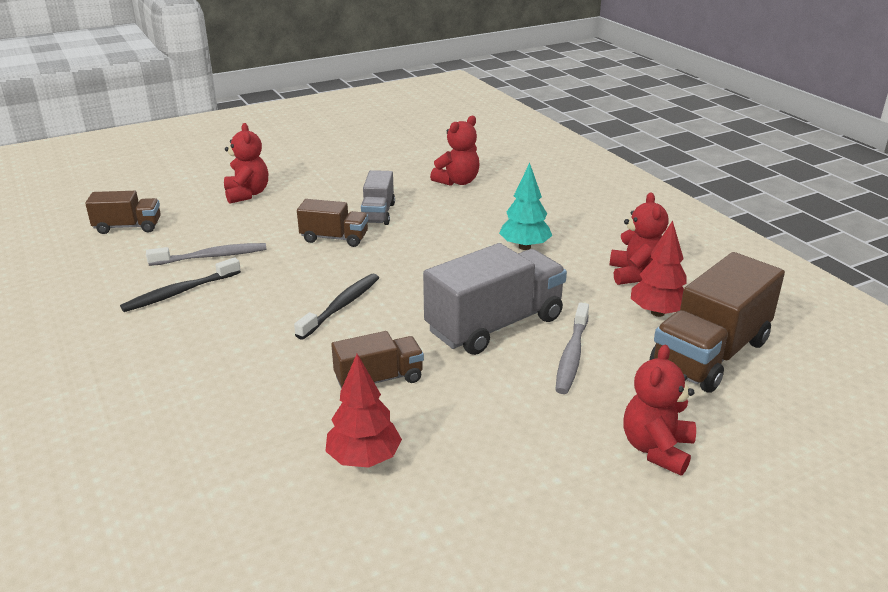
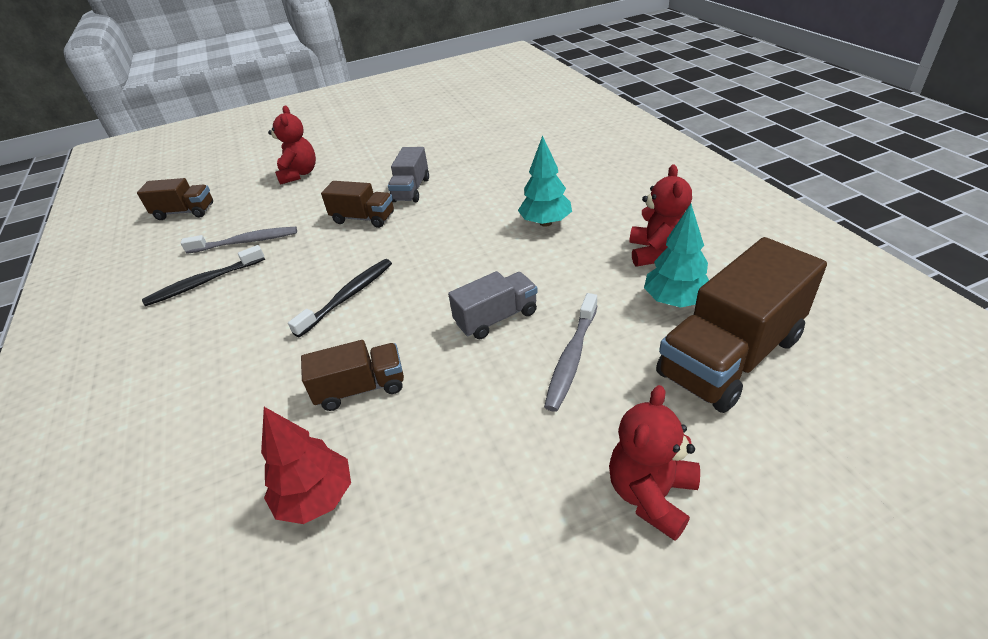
camera: 10 degrees right, 10 degrees up
(457, 181) = (494, 153): red teddy bear -> none
(495, 325) = (496, 318): grey truck -> grey truck, size x0.56
(658, 312) = (675, 301): red tree -> turquoise tree

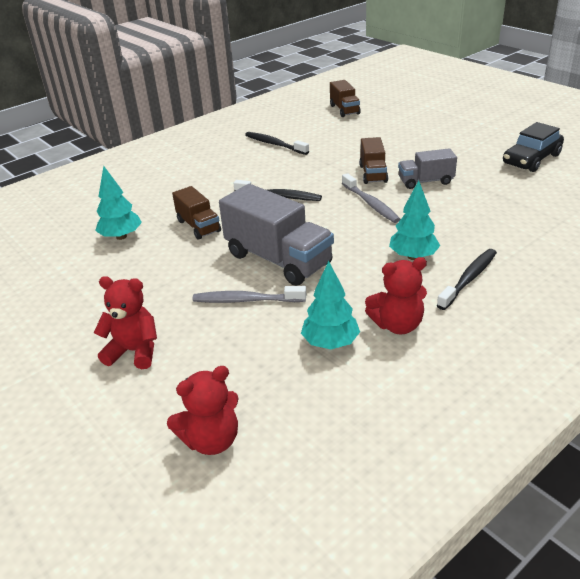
camera: 70 degrees right, 5 degrees down
(245, 242) = (322, 141): grey toothbrush -> grey toothbrush (370, 203)
(299, 174) = (418, 130): red teddy bear -> red teddy bear (211, 440)
(317, 497) = (121, 236): red tree -> turquoise tree
(424, 131) = (531, 159): none -> black car
(496, 318) = (278, 259): grey truck -> grey truck, size x1.79
(599, 201) = (468, 279): none -> black toothbrush
(730, 356) = (269, 378): brown truck -> none

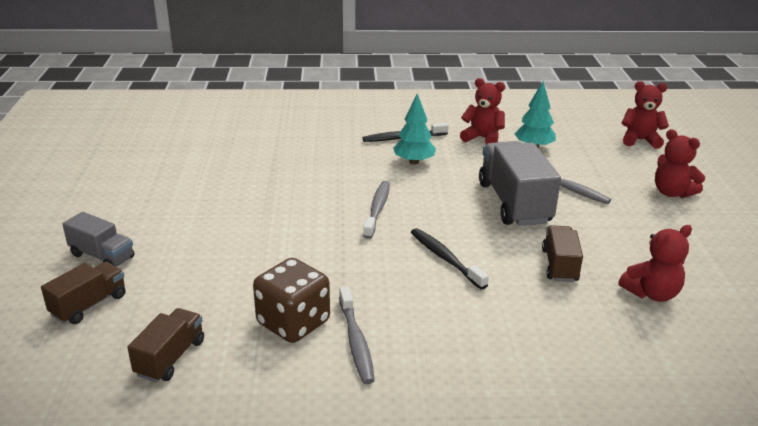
camera: 145 degrees left, 5 degrees down
(121, 236) = (651, 293): turquoise tree -> red teddy bear
(275, 144) = (356, 341): black toothbrush -> grey toothbrush
(315, 137) = (293, 323): none -> brown dice
(373, 174) = (324, 236): brown truck -> brown truck (89, 305)
(425, 181) = (297, 205): grey truck -> grey truck (102, 256)
(531, 159) = (179, 179): black car -> none

